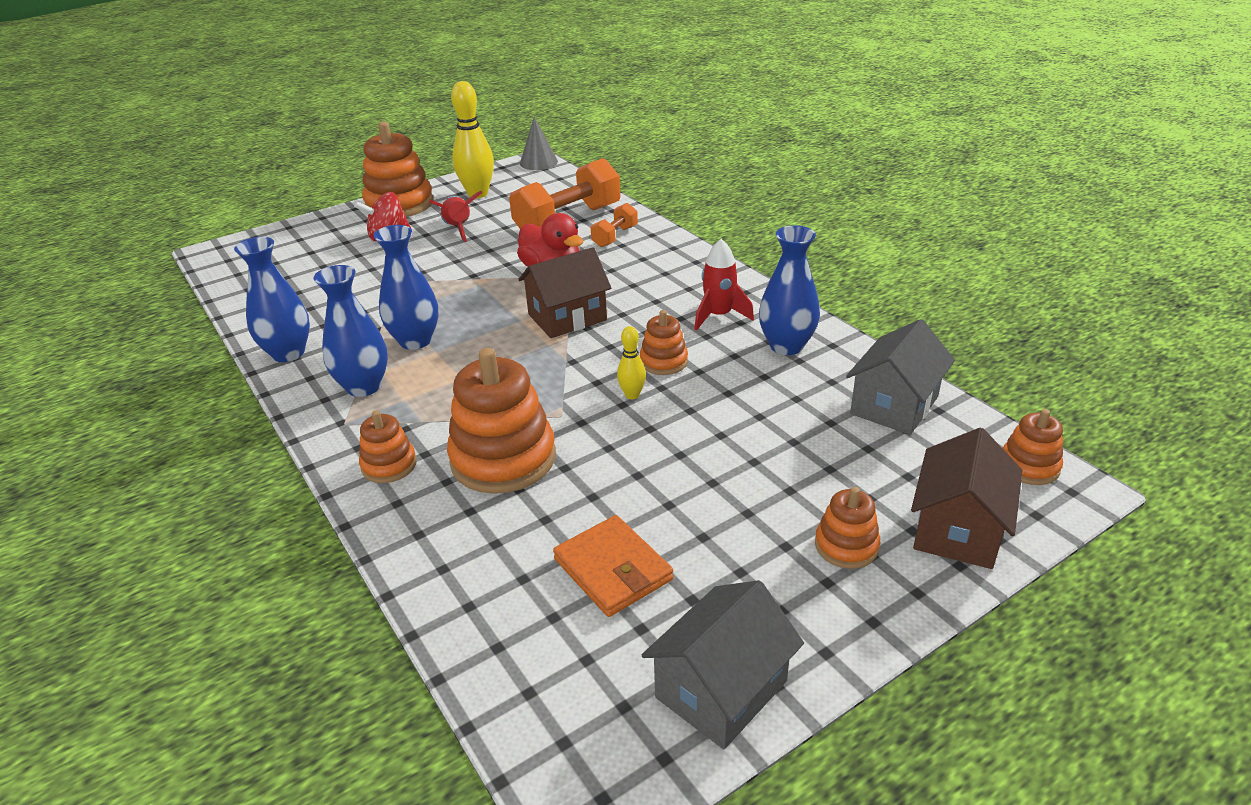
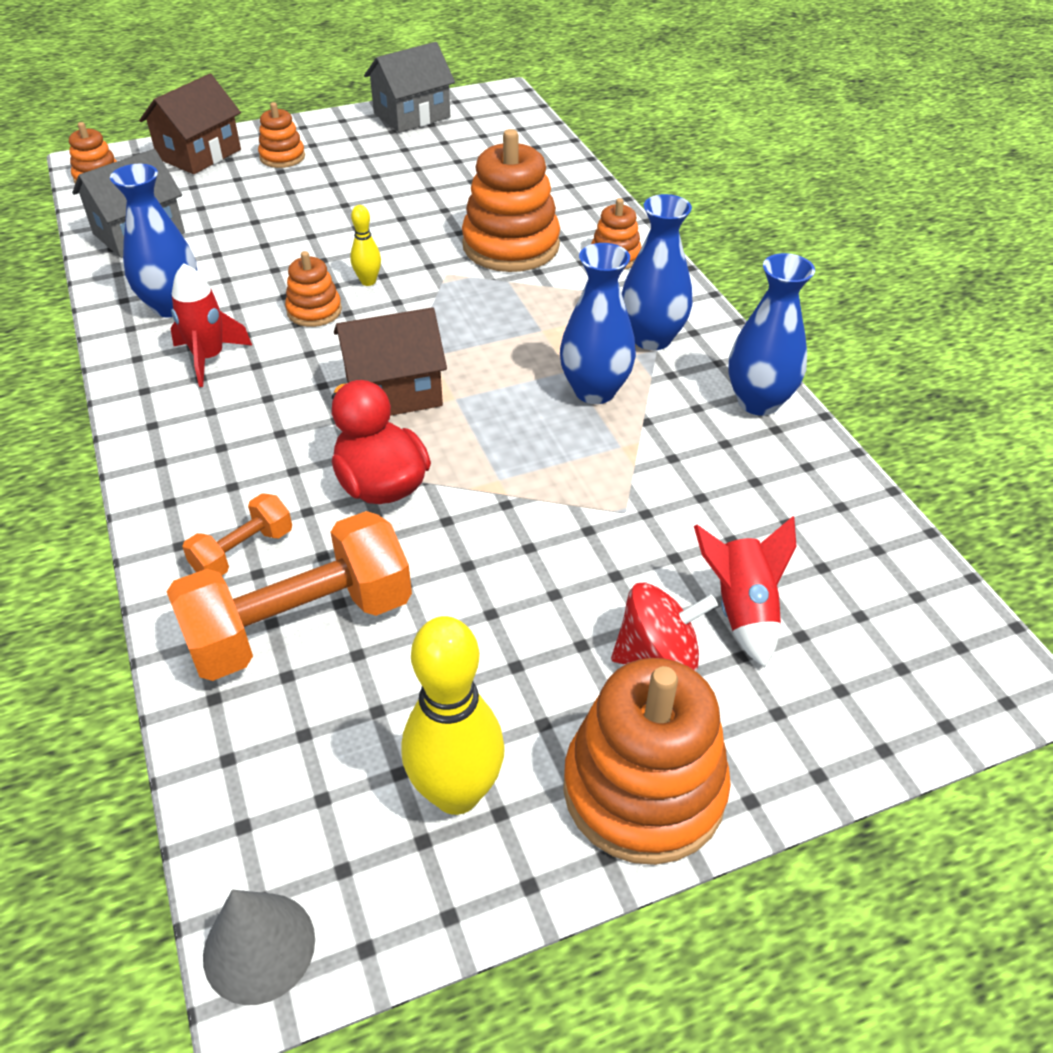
camera: 170 degrees left, 10 degrees up
(458, 229) = (516, 647): red rocket -> red rocket (742, 610)
(613, 569) = (448, 168): orange wallet -> none

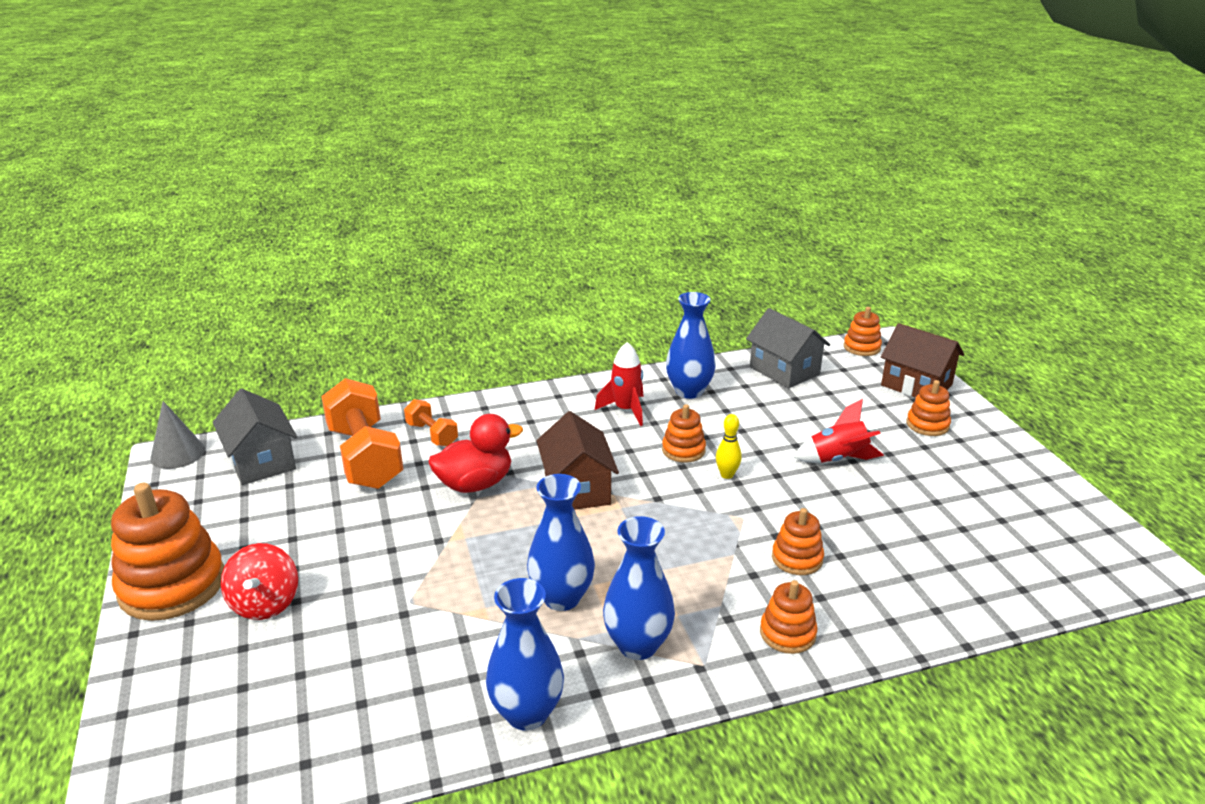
camera: 95 degrees right, 15 degrees down
(412, 115) = (1053, 498): grey house -> grey house (261, 461)
(456, 793) = (218, 512): yellow bowling pin -> none
(511, 246) = (797, 558): orange stacking toy -> orange stacking toy, size x0.52
(742, 610) = (282, 655): red rocket -> red rocket (838, 459)

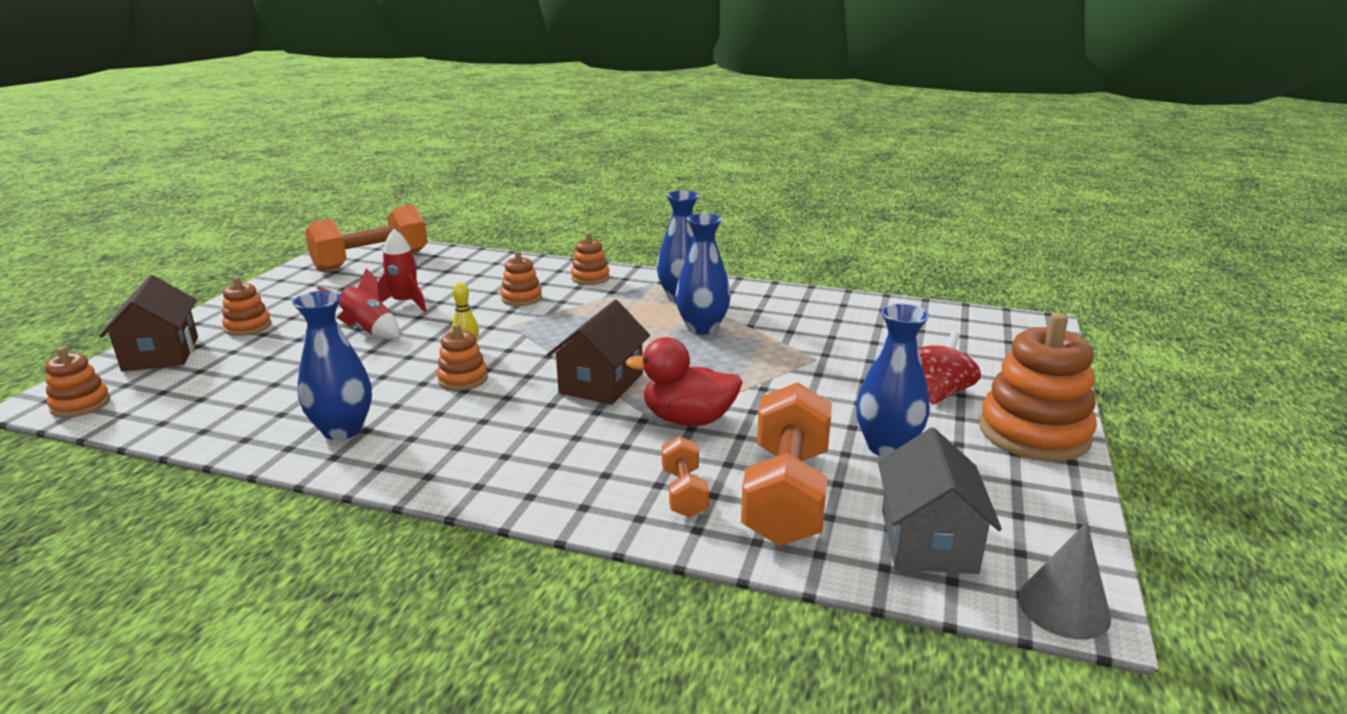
camera: 145 degrees left, 5 degrees down
(527, 713) = (778, 295): blue vase -> blue vase (887, 447)
(625, 410) = (440, 435): red rocket -> red rocket (405, 303)
(784, 371) = (210, 412): grey house -> none
(1049, 543) = (371, 261): none -> orange dumbbell

